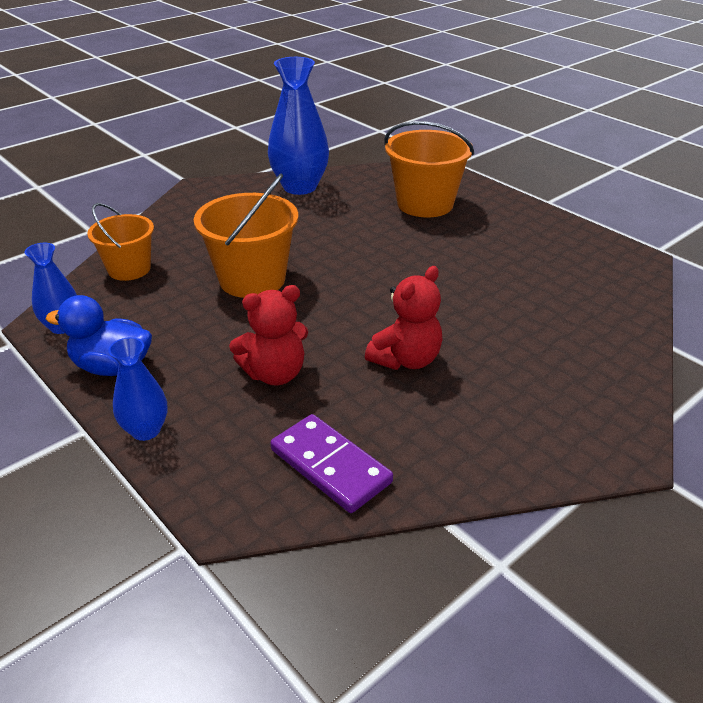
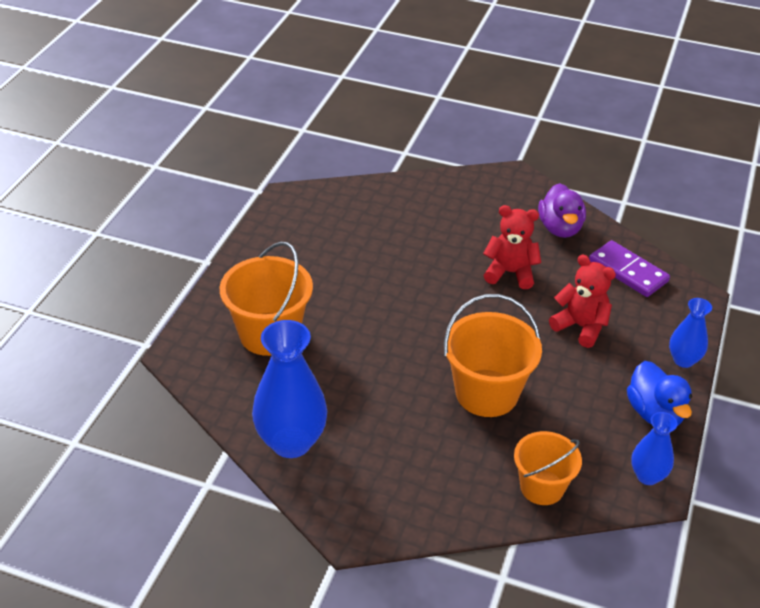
camera: 120 degrees left, 5 degrees up
(330, 466) = (627, 271): purple domino -> purple domino turned 60 degrees counterclockwise
(467, 443) = (560, 228): none -> purple duck

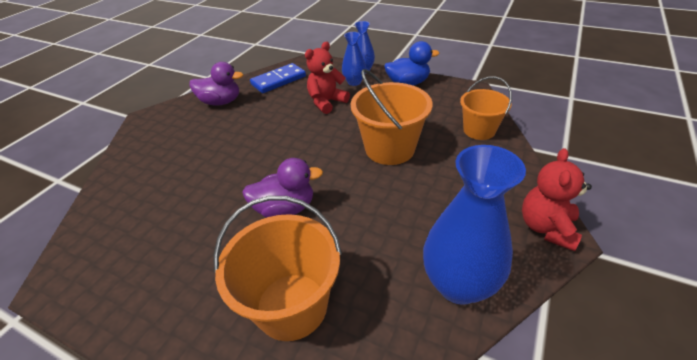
camera: 80 degrees left, 0 degrees up
(377, 314) = (285, 208): none -> purple duck
(510, 273) = (260, 128): red teddy bear -> red teddy bear (546, 227)
(627, 271) = (278, 80): purple domino -> blue domino
(647, 476) = (460, 91): blue vase -> blue vase (354, 82)

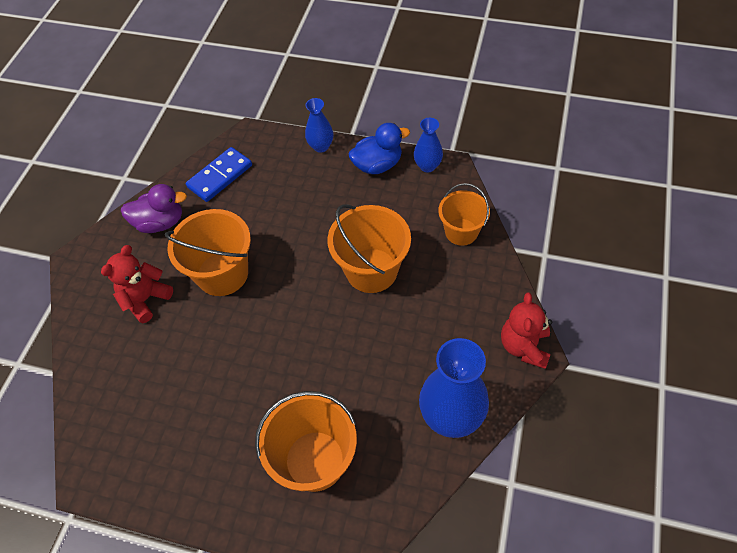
camera: 10 degrees left, 15 degrees up
(256, 137) = (222, 273): none -> orange bucket
(285, 208) = (281, 363): purple duck -> none
(327, 102) = (288, 208): red teddy bear -> red teddy bear (145, 299)
(354, 82) = (314, 170): blue vase -> blue vase (427, 166)

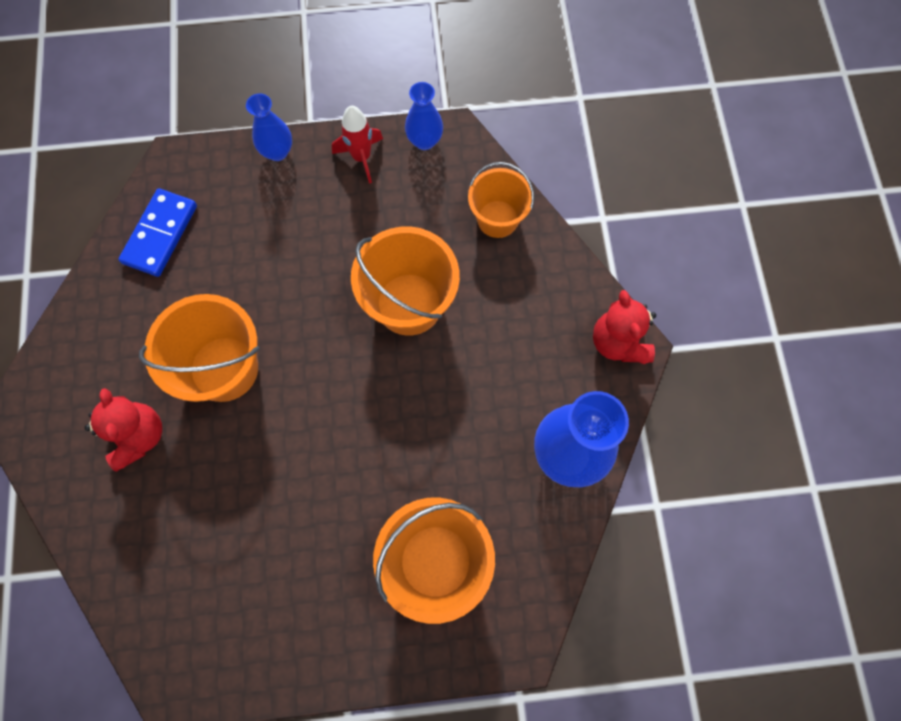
camera: 25 degrees left, 15 degrees up
(145, 299) = (138, 436): red teddy bear -> red teddy bear turned 150 degrees clockwise
(160, 222) = (108, 325): purple duck -> none
(377, 165) = (361, 157): blue duck -> red rocket

